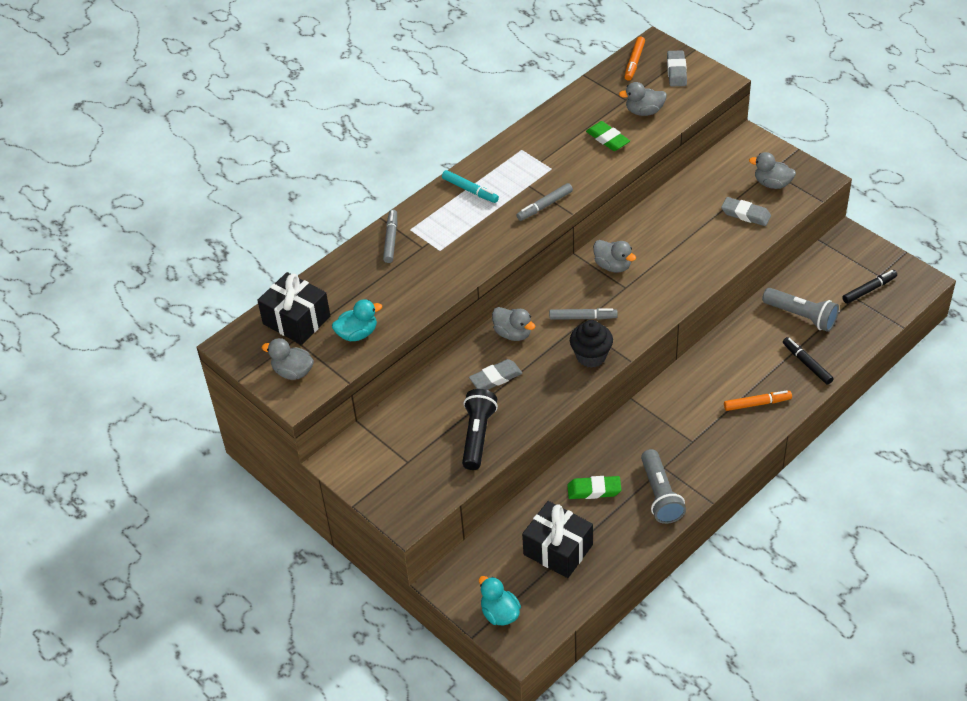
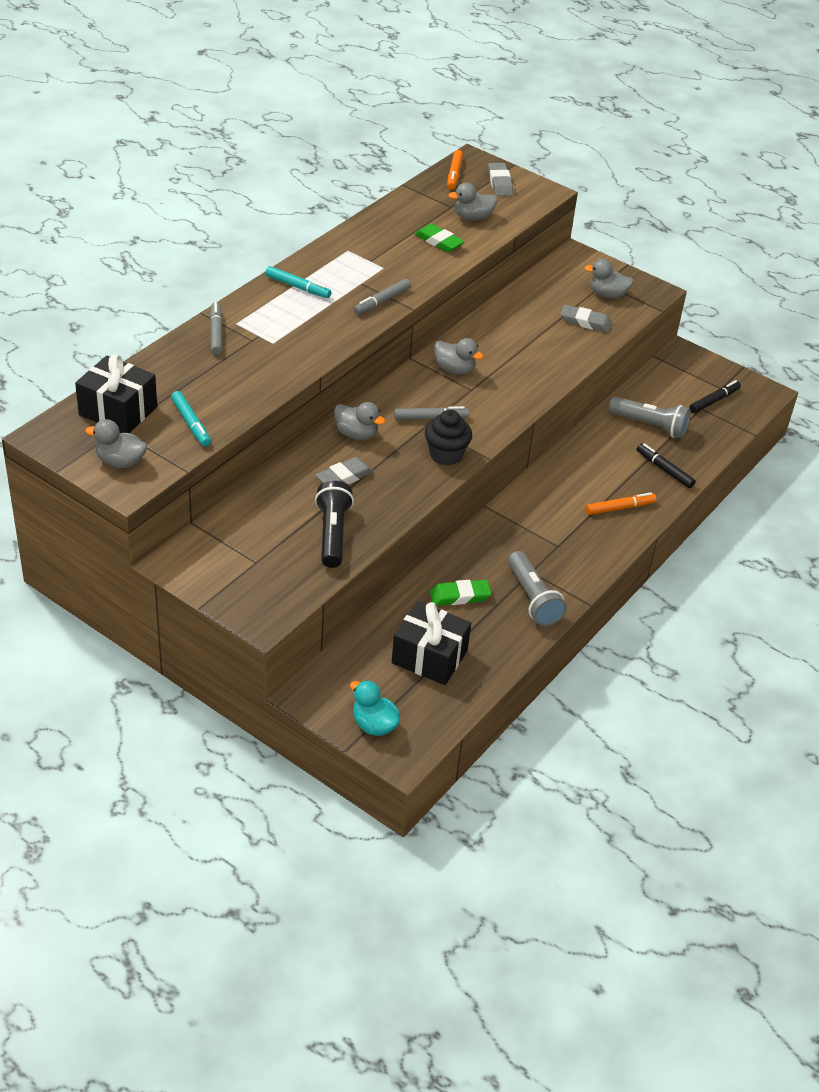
camera: 15 degrees left, 5 degrees down
(357, 334) = (191, 423): turquoise duck -> turquoise marker

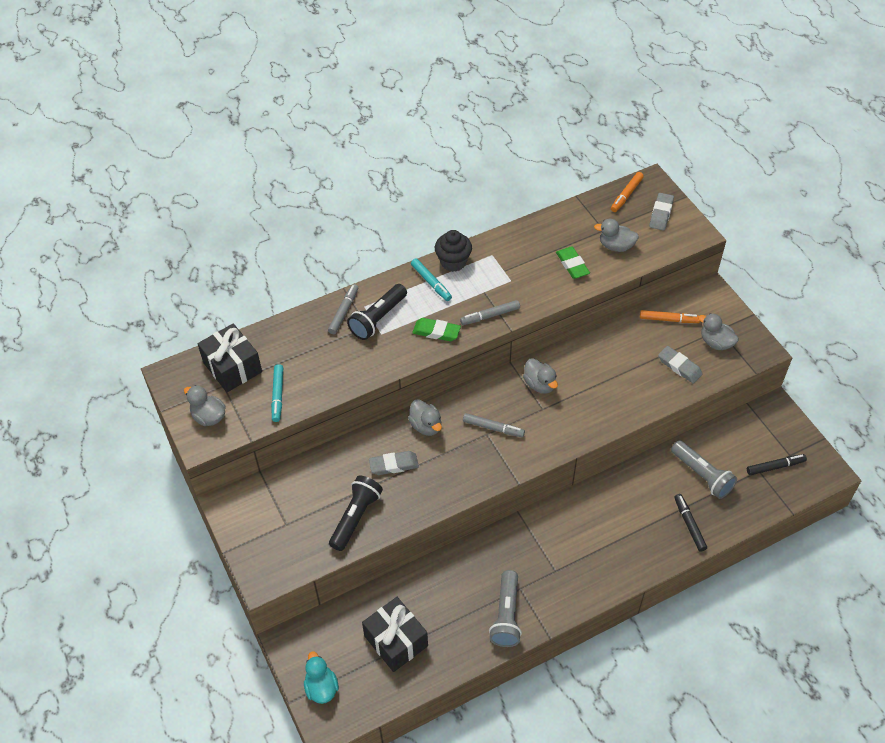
camera: 30 degrees right, 10 degrees up
(260, 330) = (378, 319): none -> black flashlight
(446, 455) = (485, 468): black cupcake -> black cupcake (453, 262)
(460, 596) = (450, 592): green eraser -> green eraser (436, 332)
(620, 508) = (628, 551): orange marker -> orange marker (668, 319)

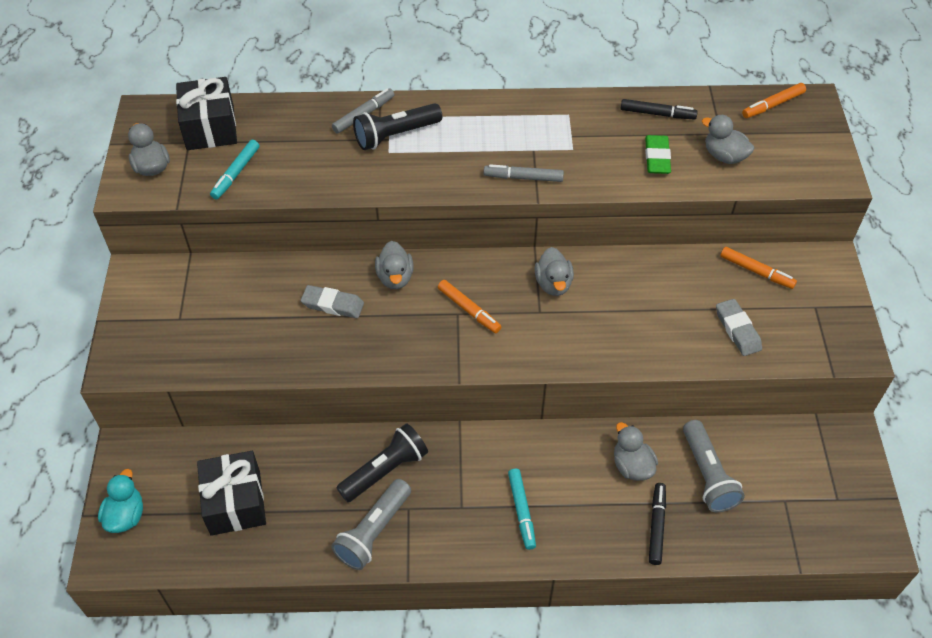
camera: 25 degrees right, 0 degrees up
(355, 517) = (255, 342): black flashlight -> black flashlight (385, 470)
(431, 282) = (479, 119): turquoise marker -> turquoise marker (521, 511)
(436, 332) = (451, 172): green eraser -> none
(453, 262) = (519, 106): black cupcake -> none
(493, 428) = (469, 310): grey marker -> orange marker
(661, 214) = (804, 140): grey eraser -> none
(716, 342) = (801, 320): grey duck -> grey duck (632, 466)
(775, 467) = (809, 505): black marker -> black marker (657, 114)

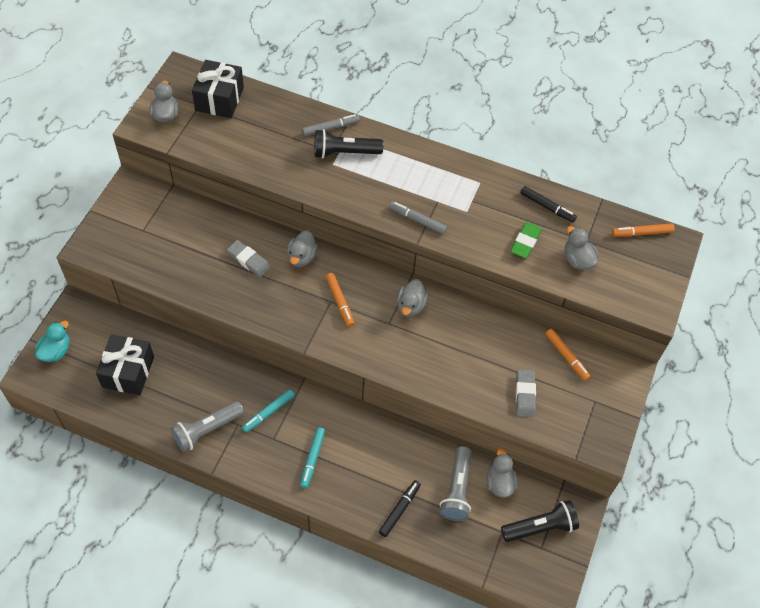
camera: 20 degrees right, 5 degrees up
(236, 173) = (219, 141): turquoise marker -> turquoise marker (268, 413)
(385, 470) = (236, 391): black flashlight -> black flashlight (540, 527)
(632, 466) = (407, 460): grey duck -> grey duck (499, 483)

